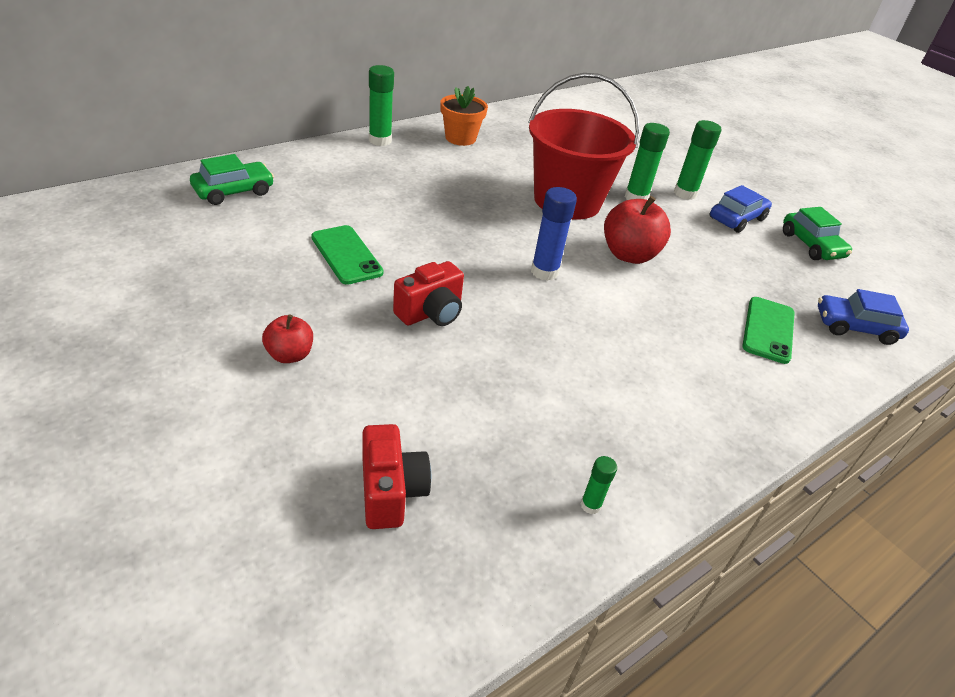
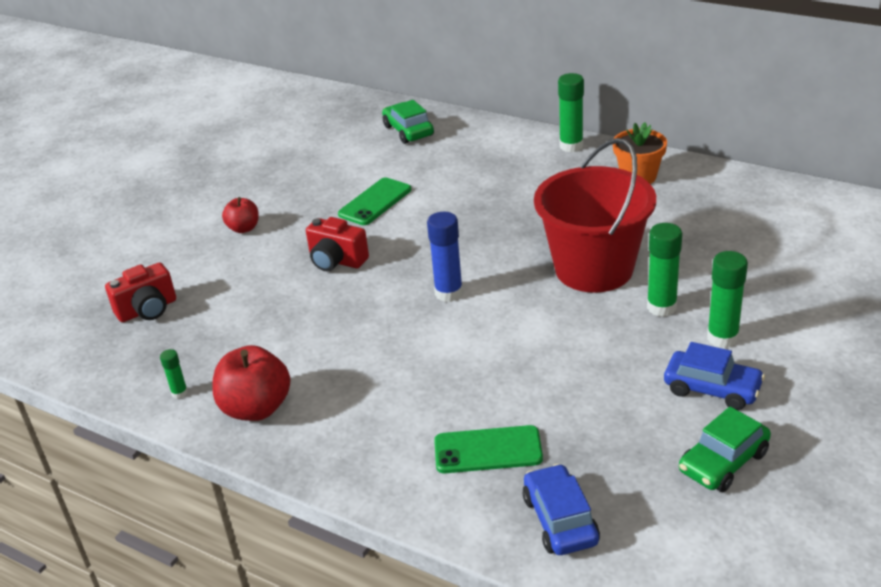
camera: 75 degrees right, 5 degrees down
(234, 191) = (408, 131): green car -> green car turned 150 degrees counterclockwise
(629, 255) = (533, 331): red apple -> red apple (256, 408)

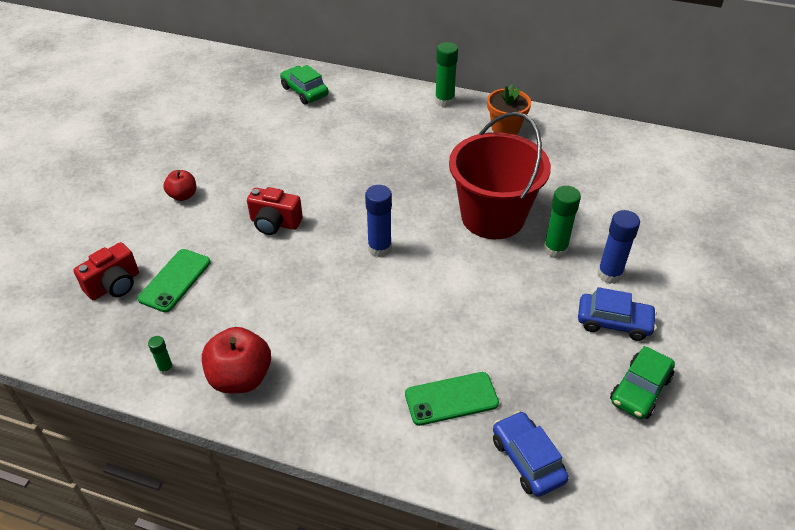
camera: 15 degrees left, 10 degrees up
(375, 202) = (293, 163): green phone -> green phone (175, 280)
(722, 338) = (609, 274): green glue stick -> blue glue stick

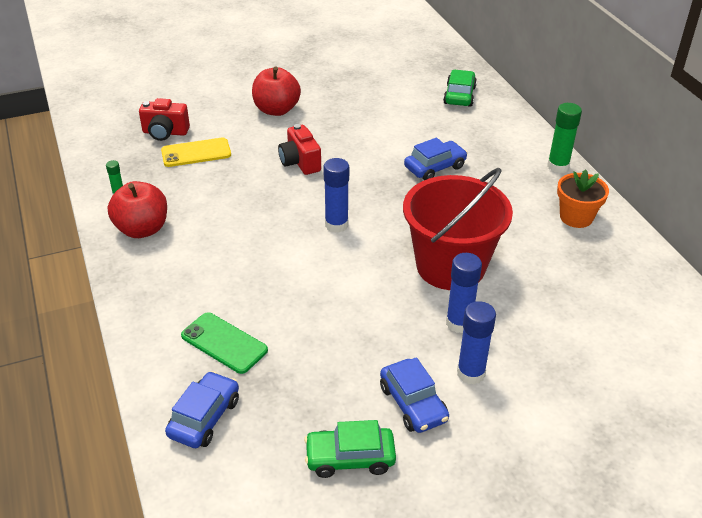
camera: 50 degrees right, 5 degrees down
(175, 280) = (196, 153): green phone -> yellow phone
(183, 195) = (276, 110): red apple -> red apple, size x1.70
(374, 156) = (435, 167): none -> blue car
(555, 249) = (459, 323): green glue stick -> blue glue stick

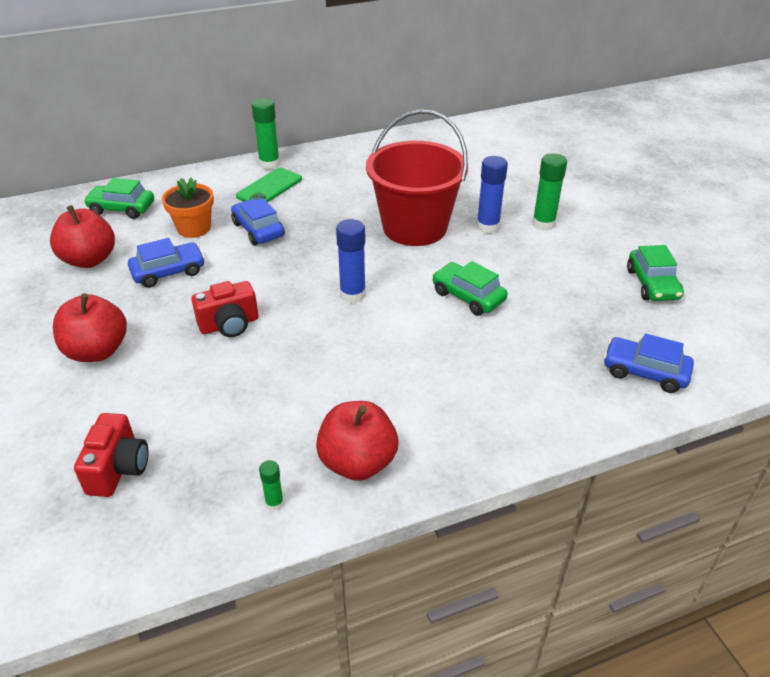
camera: 90 degrees left, 0 degrees up
(196, 153) = (184, 425): yellow phone -> none
(224, 343) = (545, 366): green phone -> green phone (269, 188)
(331, 298) = (468, 296): none -> green car
(384, 91) = (89, 260): none -> red apple
(413, 404) = (584, 252): blue car -> blue car (168, 272)
(471, 373) = (543, 224): blue glue stick -> green glue stick
(576, 217) = (345, 162): orange flower pot -> orange flower pot (194, 228)

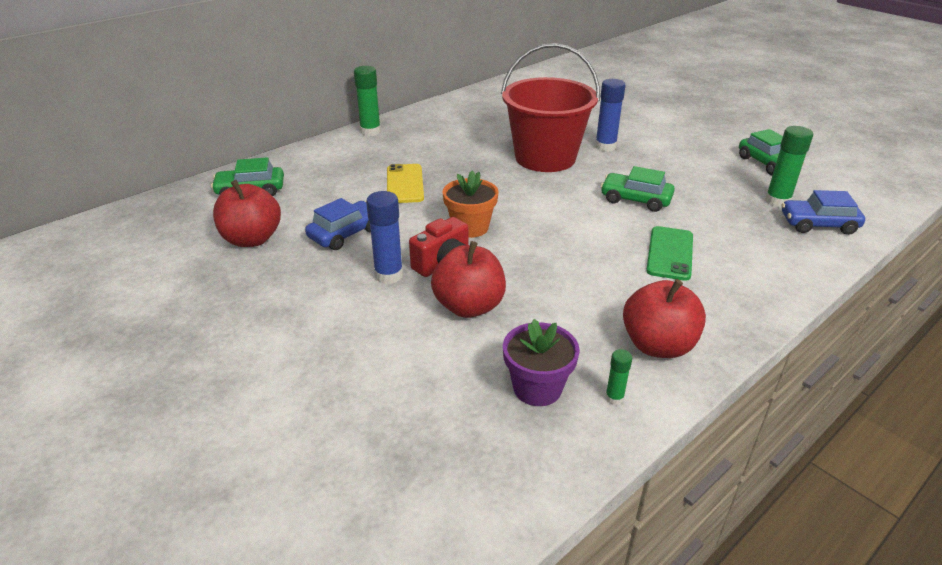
camera: 20 degrees left, 5 degrees down
(97, 351) = (327, 315): red apple -> red apple (469, 306)
(118, 469) = (438, 411): red camera -> none
(194, 228) = (340, 194): orange flower pot -> orange flower pot (470, 227)
(215, 472) = (537, 388): none -> purple flower pot
(258, 230) = (405, 184): blue car -> yellow phone
(269, 188) = (386, 150): green phone -> green phone (670, 253)
(352, 295) = (537, 217): blue glue stick -> blue glue stick (389, 275)
(543, 224) = (648, 137): green glue stick -> green glue stick (777, 201)

